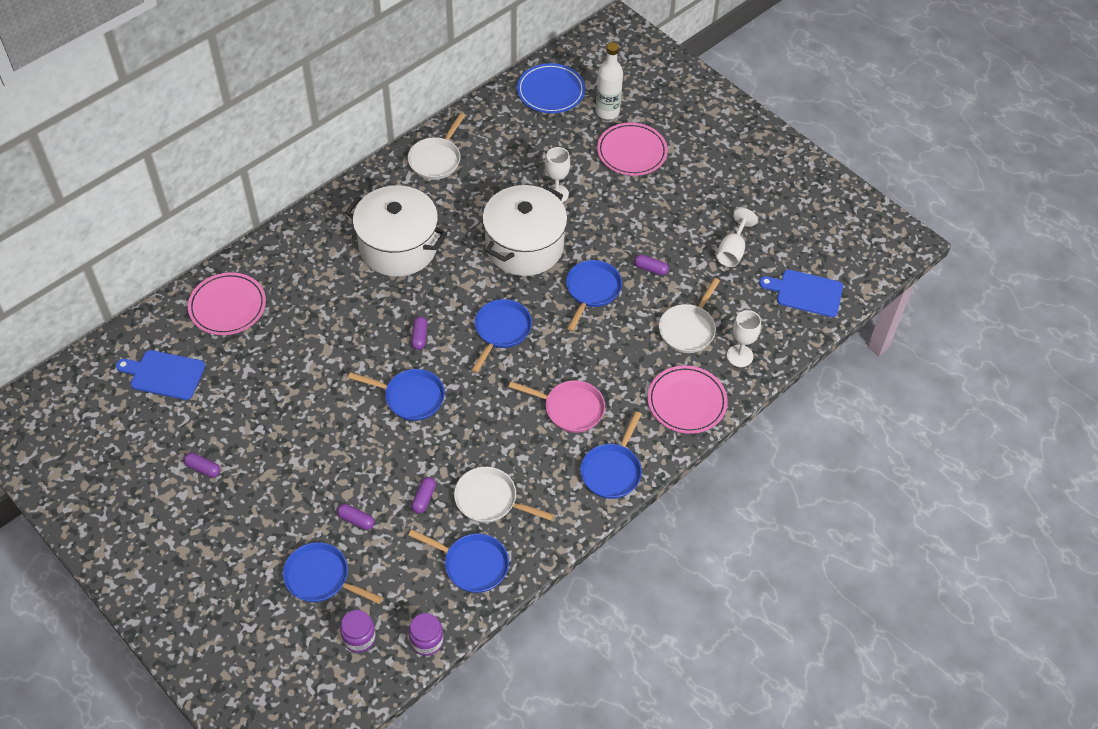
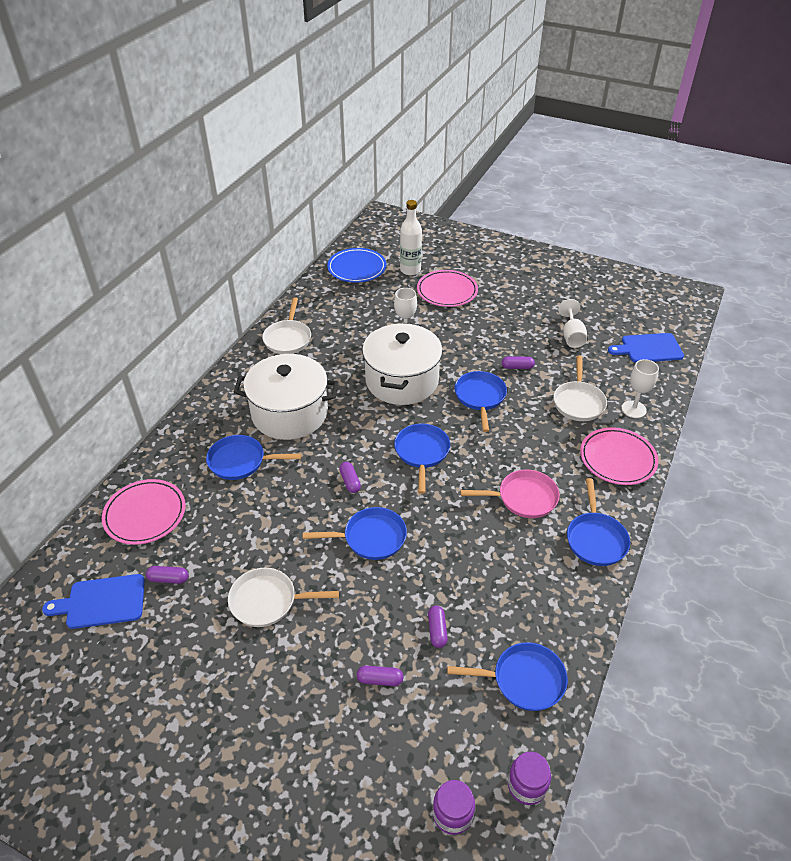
camera: 20 degrees left, 10 degrees down
(203, 468) = (185, 687): purple capsule -> purple capsule (168, 579)
(321, 578) = (374, 760): blue pan -> blue pan (241, 461)
(490, 500) = (502, 607): white pan -> white pan (268, 601)

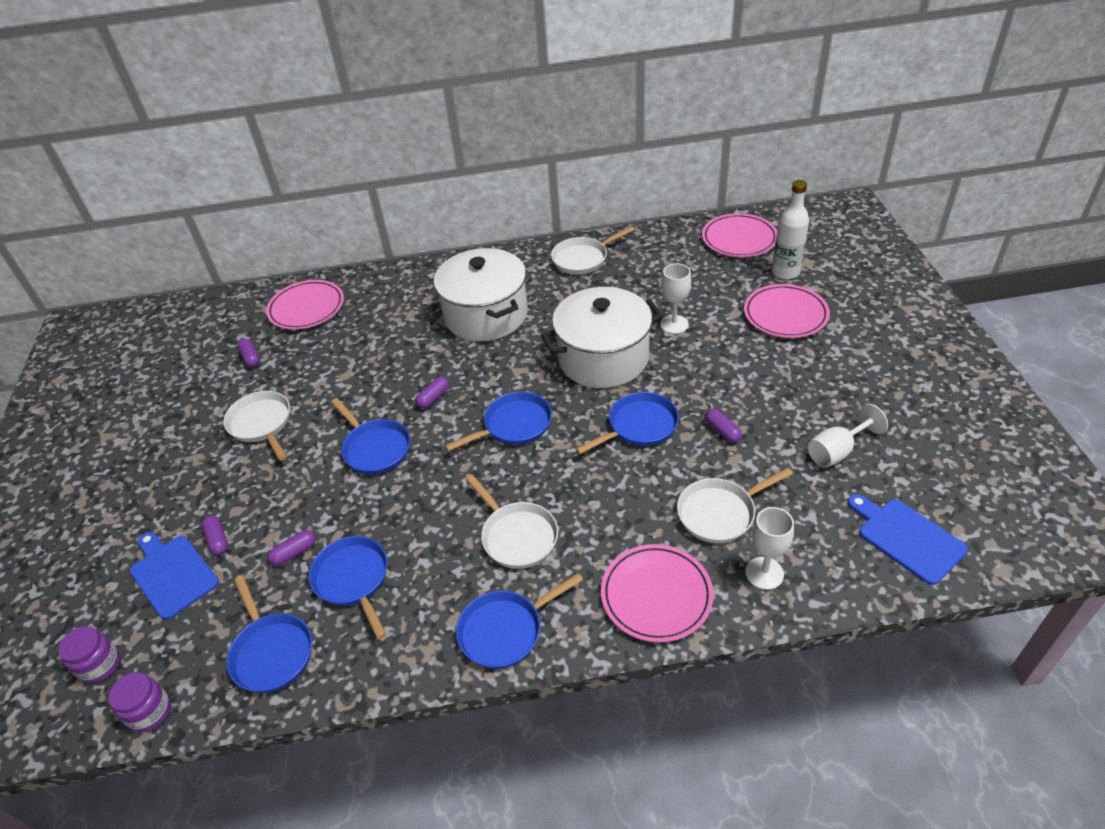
camera: 60 degrees right, 0 degrees up
(102, 602) = (209, 339): blue cutting board -> blue cutting board (172, 574)
(241, 461) = (403, 322): blue pan -> blue pan (353, 580)
(357, 268) = (739, 239): blue plate -> pink plate
(523, 498) = (517, 535): pink pan -> white pan

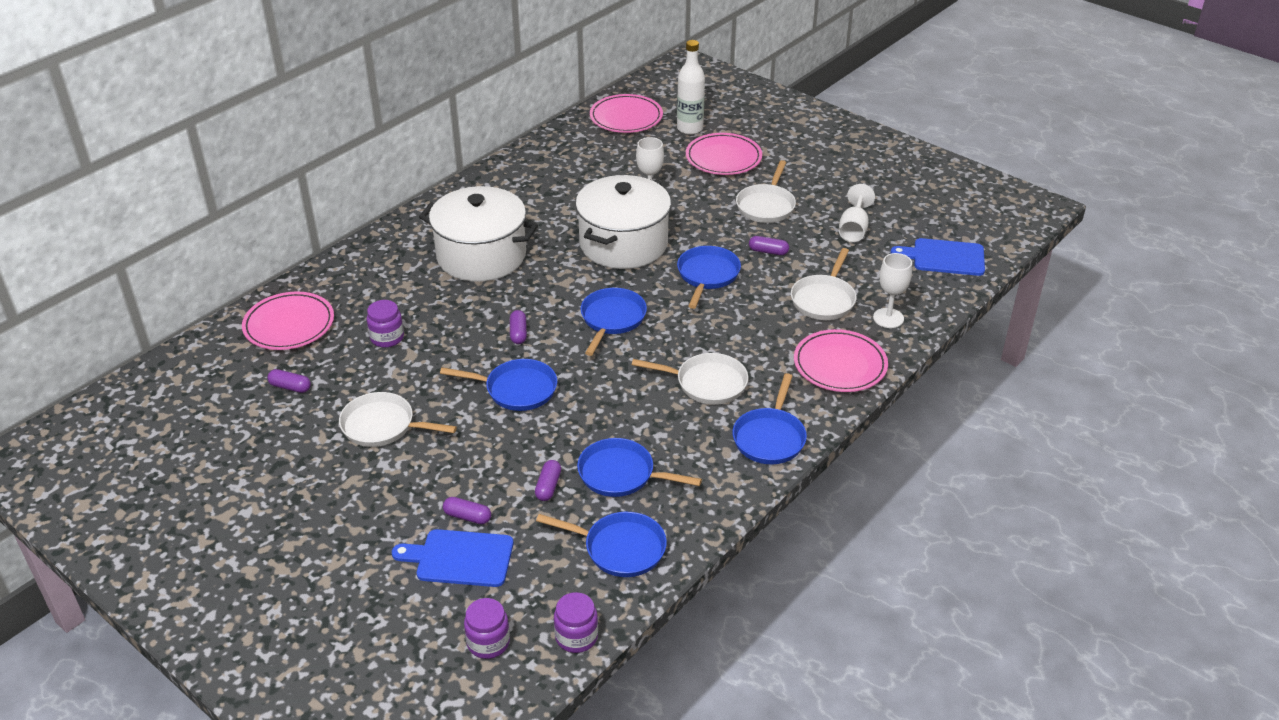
camera: 45 degrees left, 5 degrees down
(348, 351) = (387, 338): none -> purple jar
(583, 259) = (512, 180): white pan -> white pan (766, 206)

